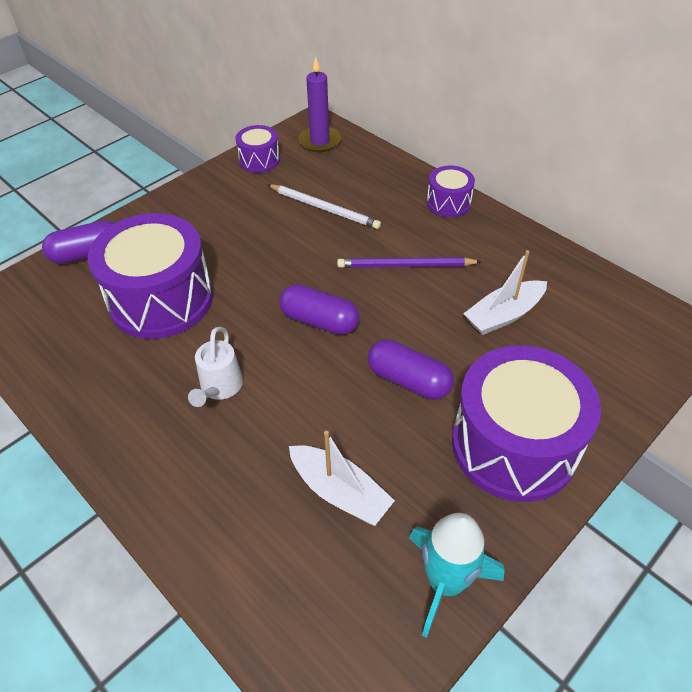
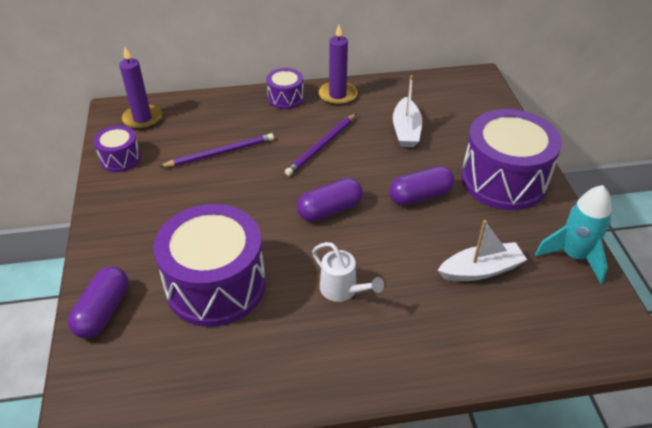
camera: 55 degrees left, 5 degrees down
(324, 208) = (220, 153): white pencil -> purple pencil
(498, 234) = (337, 95): none -> purple candle

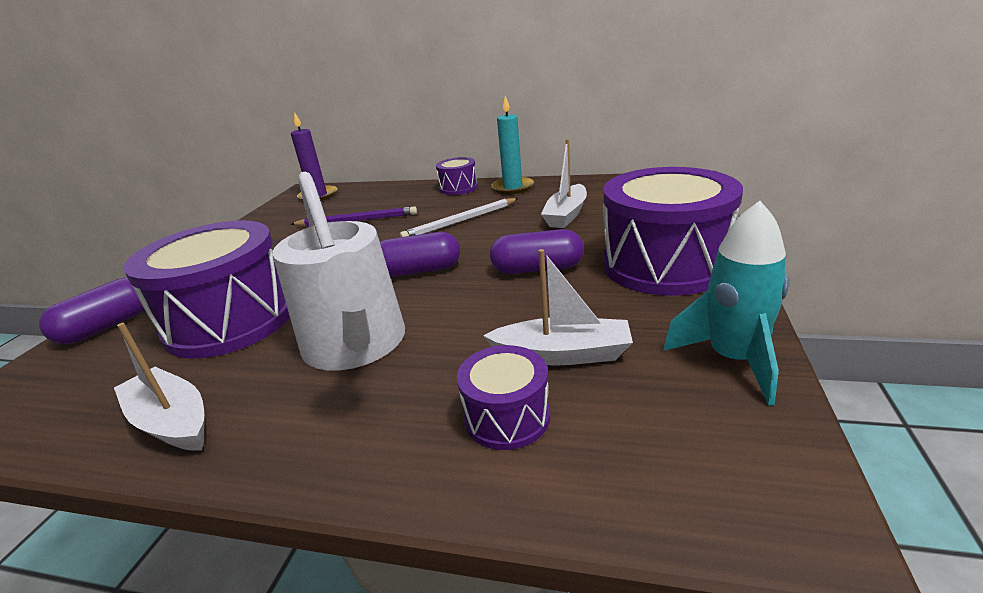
camera: 25 degrees right, 15 degrees down
(120, 158) = (269, 219): purple drum -> purple drum (507, 417)
(265, 375) = (172, 421): none -> white boat
(321, 146) = (460, 221): purple pencil -> white pencil
(337, 95) = (513, 188): purple candle -> turquoise candle
(343, 290) = (357, 347): white watering can -> white watering can, size x2.05

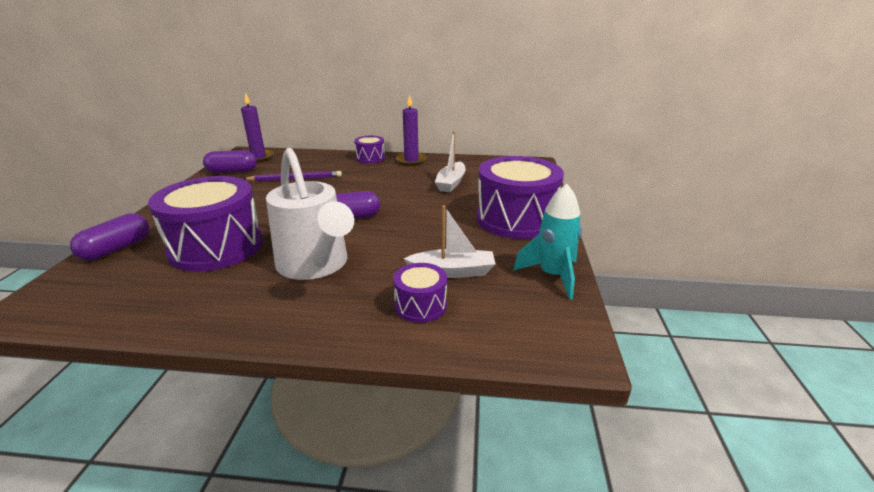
camera: 10 degrees left, 0 degrees up
(172, 421) = (195, 309): white boat -> none
(460, 221) = (375, 184): white pencil -> none
(513, 188) = (411, 161): turquoise candle -> purple candle
(537, 269) = (433, 219): purple capsule -> purple capsule (232, 171)

